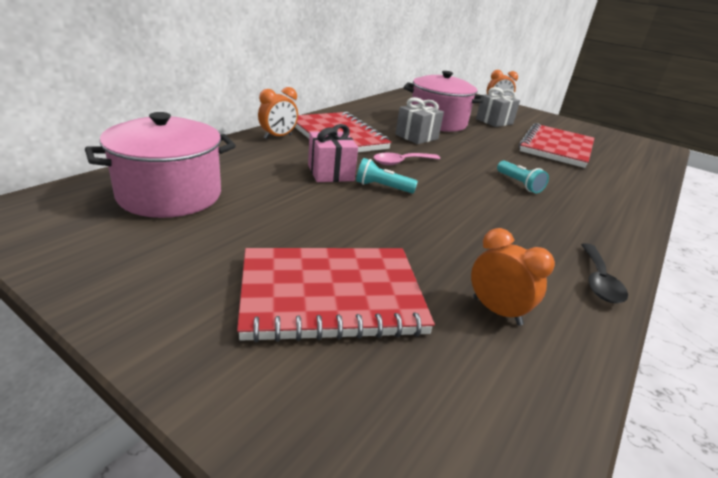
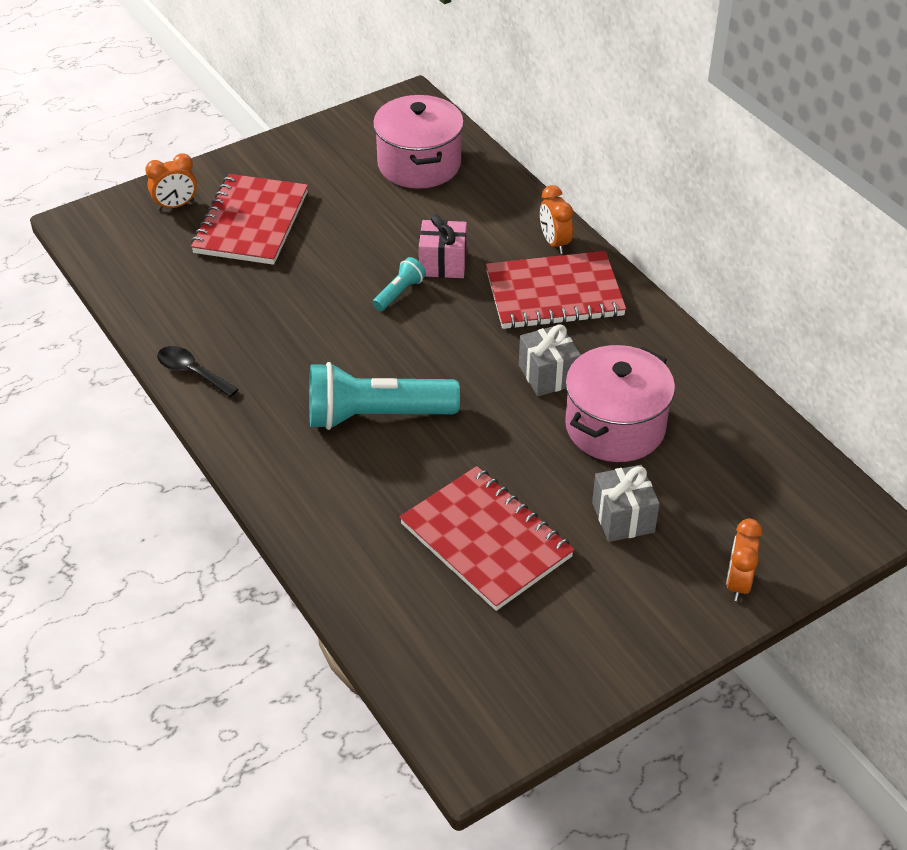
camera: 115 degrees right, 15 degrees up
(401, 162) = (460, 328): pink spoon -> none
(496, 311) = (195, 294): orange clock -> orange clock (175, 206)
(519, 184) = (376, 415): turquoise flashlight -> turquoise flashlight, size x2.17

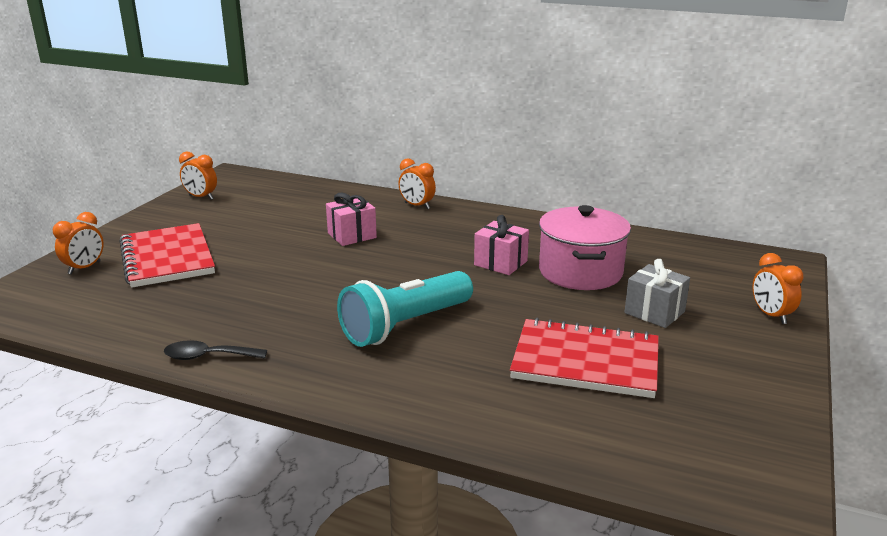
camera: 35 degrees left, 20 degrees down
(350, 133) = (201, 197): none -> orange clock
(399, 293) = (338, 258): turquoise flashlight -> none
(419, 164) = (273, 198): pink pot -> none
(548, 375) = (500, 263): grey gift -> pink gift
(554, 294) = (449, 227): red notebook -> none

